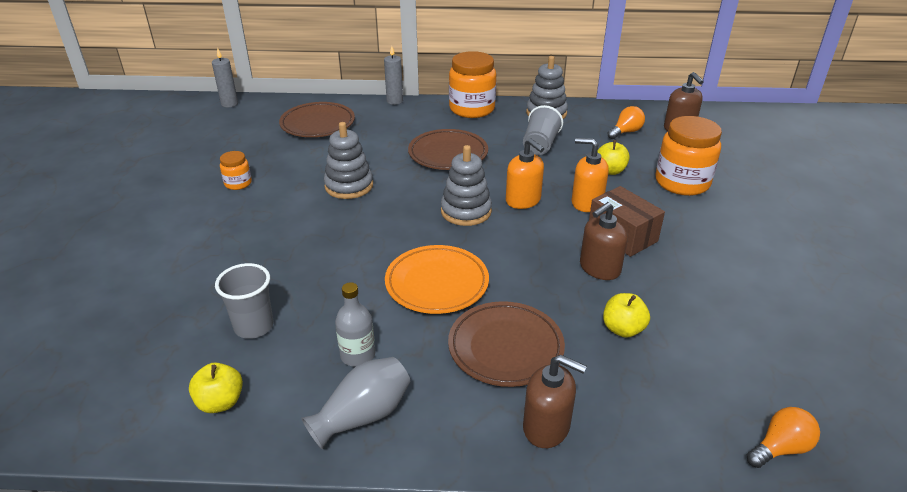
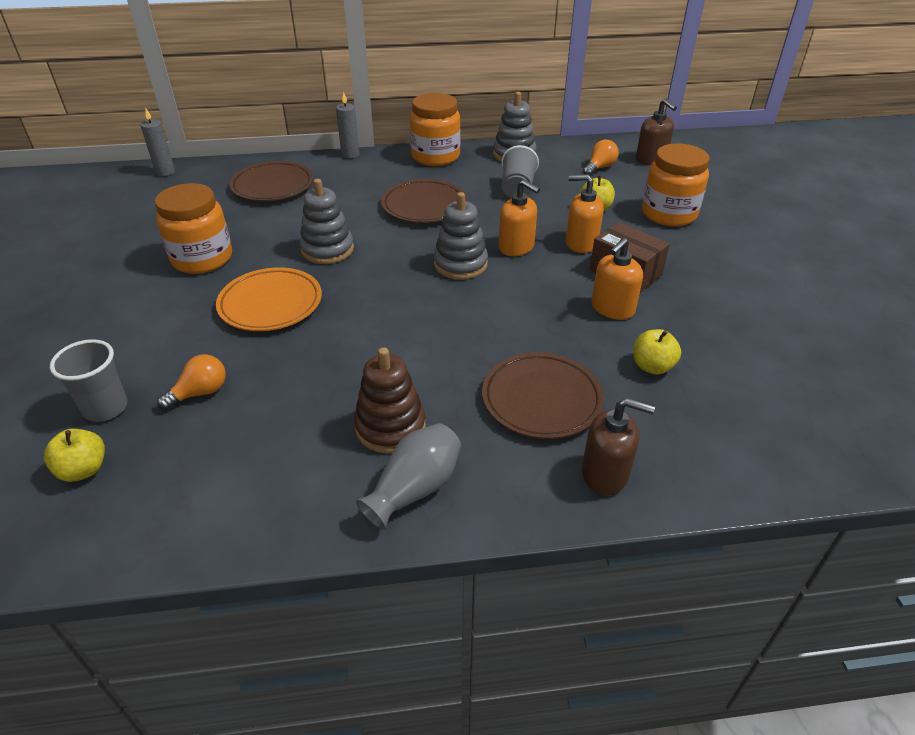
camera: 10 degrees left, 5 degrees up
(220, 402) = (255, 496): yellow apple -> yellow apple (83, 470)
(238, 183) = (202, 259): orange jar -> orange jar, size x2.01
(254, 326) = (268, 411): grey cup -> grey cup (106, 408)
(357, 355) = (390, 427): grey bottle -> brown stacking toy
(437, 283) = (452, 342): orange plate -> orange plate (270, 304)
(599, 268) = (612, 308): brown soap dispenser -> orange soap dispenser
(780, 448) = (830, 462): orange light bulb -> orange light bulb (200, 393)

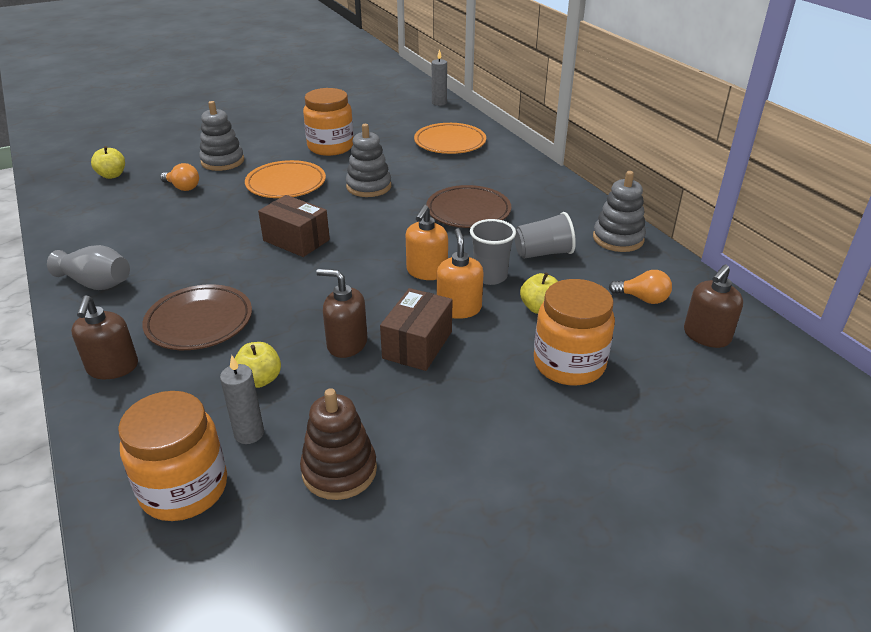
camera: 70 degrees right, 5 degrees down
(106, 408) = (164, 165): grey cup -> grey cup (490, 276)
(273, 186) = (450, 143): brown plate -> orange plate
(350, 154) = (533, 159): grey candle -> grey candle (249, 433)
(390, 427) = (158, 261): brown stacking toy -> brown stacking toy (339, 470)
(411, 313) = (296, 240): none -> brown box
(435, 156) = (569, 197): orange jar -> orange jar (184, 489)
(460, 264) = (380, 248): grey stacking toy -> grey stacking toy (222, 161)
(612, 308) = (347, 344): orange soap dispenser -> brown soap dispenser

